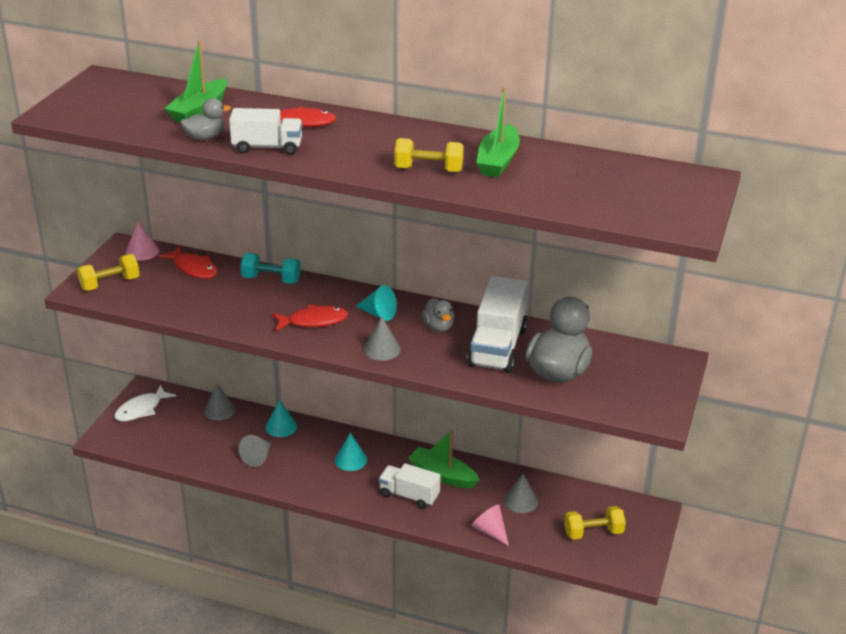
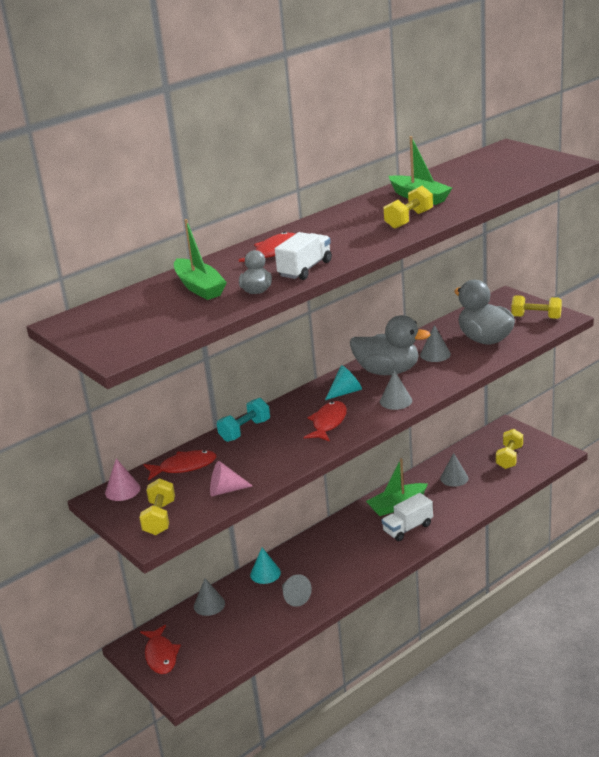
camera: 55 degrees left, 5 degrees down
(141, 409) = (161, 655): white fish -> red fish
(350, 460) = (341, 546): turquoise cone -> none
(438, 327) = (388, 371): grey duck -> grey duck, size x1.94
(490, 531) = (476, 501): pink cone -> pink cone (226, 490)
(497, 347) = (435, 354): white truck -> grey cone
(643, 396) = (536, 317): none -> yellow dumbbell

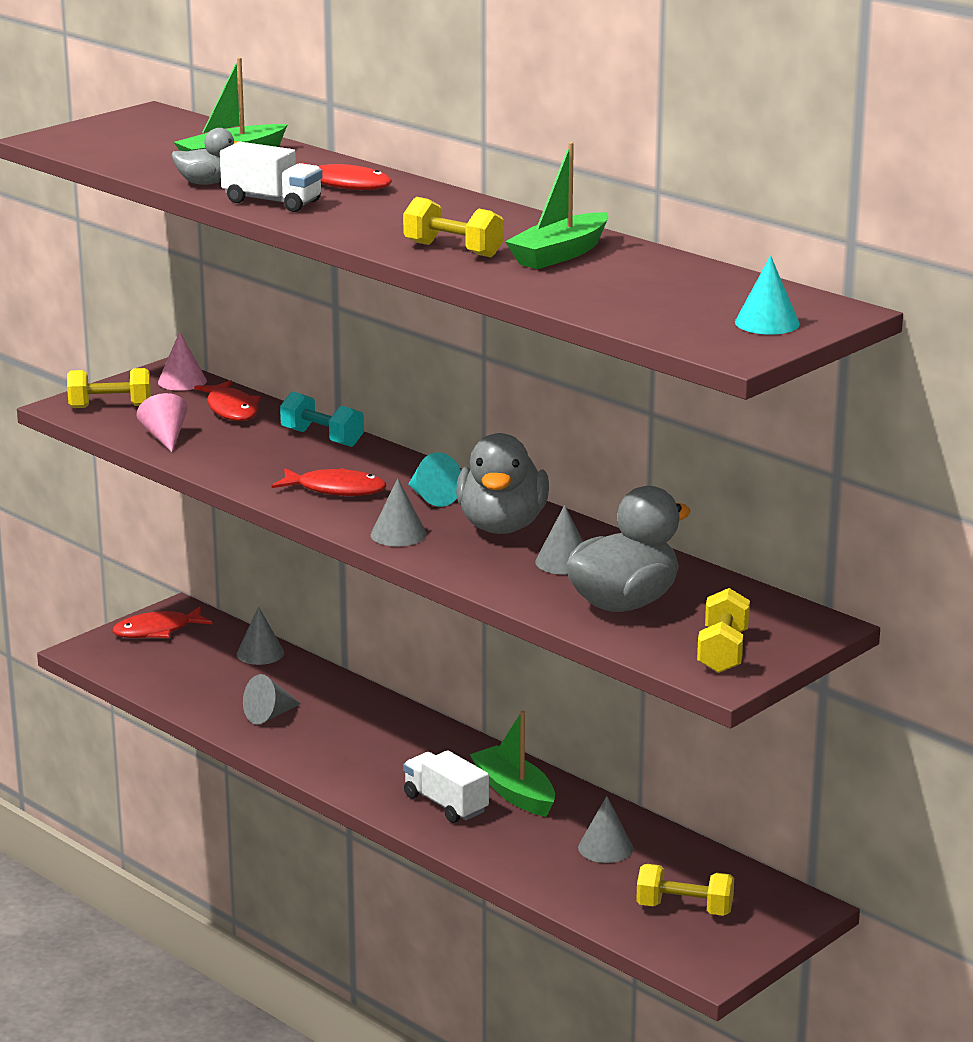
camera: 80 degrees right, 5 degrees down
(265, 573) = (329, 689): turquoise cone -> turquoise cone (767, 323)

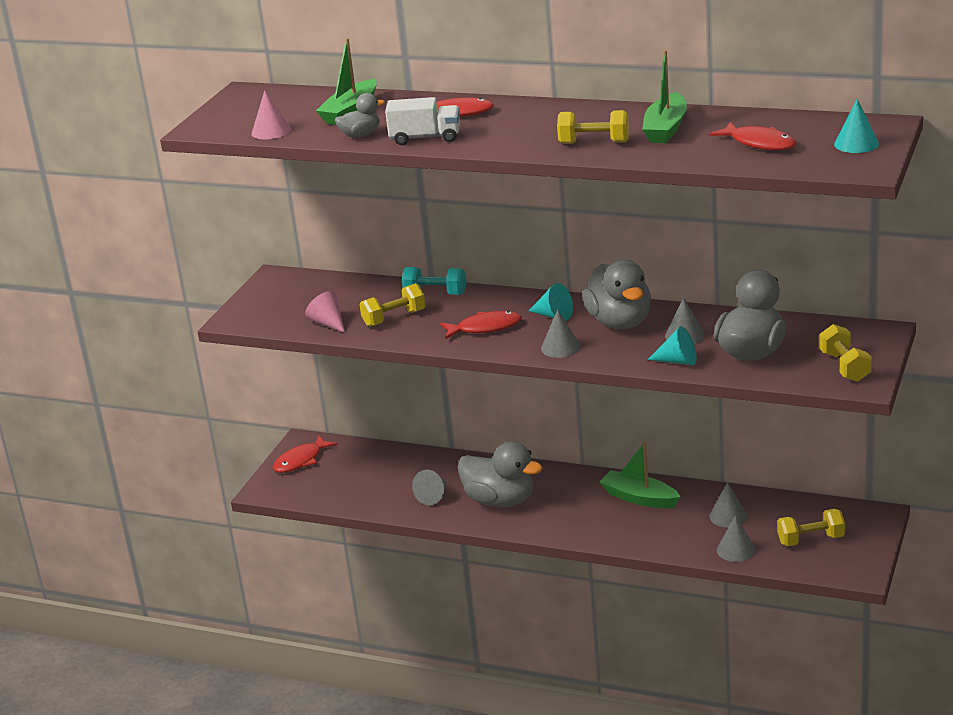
camera: 20 degrees left, 5 degrees up
(110, 406) = (264, 311): yellow dumbbell -> yellow dumbbell (394, 318)
(182, 381) = (294, 279): pink cone -> pink cone (271, 131)
(231, 409) = (351, 290): red fish -> red fish (759, 143)
(260, 653) = (386, 455): grey cone -> grey cone (736, 550)
(342, 744) = (500, 501): none -> grey duck
(445, 804) = (604, 520): white truck -> none
(521, 587) = (678, 361): none -> turquoise cone

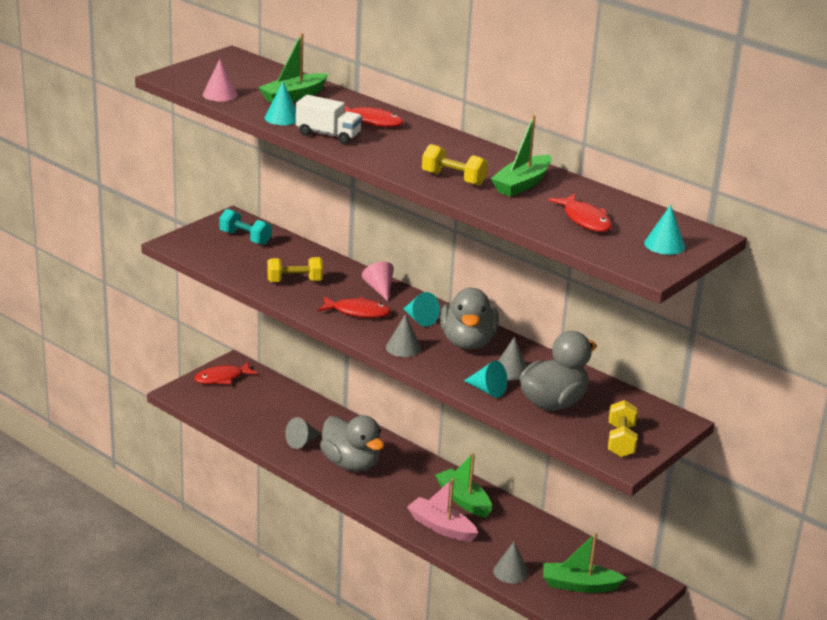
camera: 15 degrees right, 0 degrees up
(328, 323) = (241, 269): pink cone -> pink cone (379, 289)
(360, 135) = (282, 118): grey duck -> turquoise cone
(435, 294) = (342, 271): turquoise dumbbell -> turquoise dumbbell (245, 238)
(636, 531) = (441, 527): none -> pink boat
(728, 516) = (525, 541): grey cone -> none
(811, 540) = (579, 585): yellow dumbbell -> green boat

